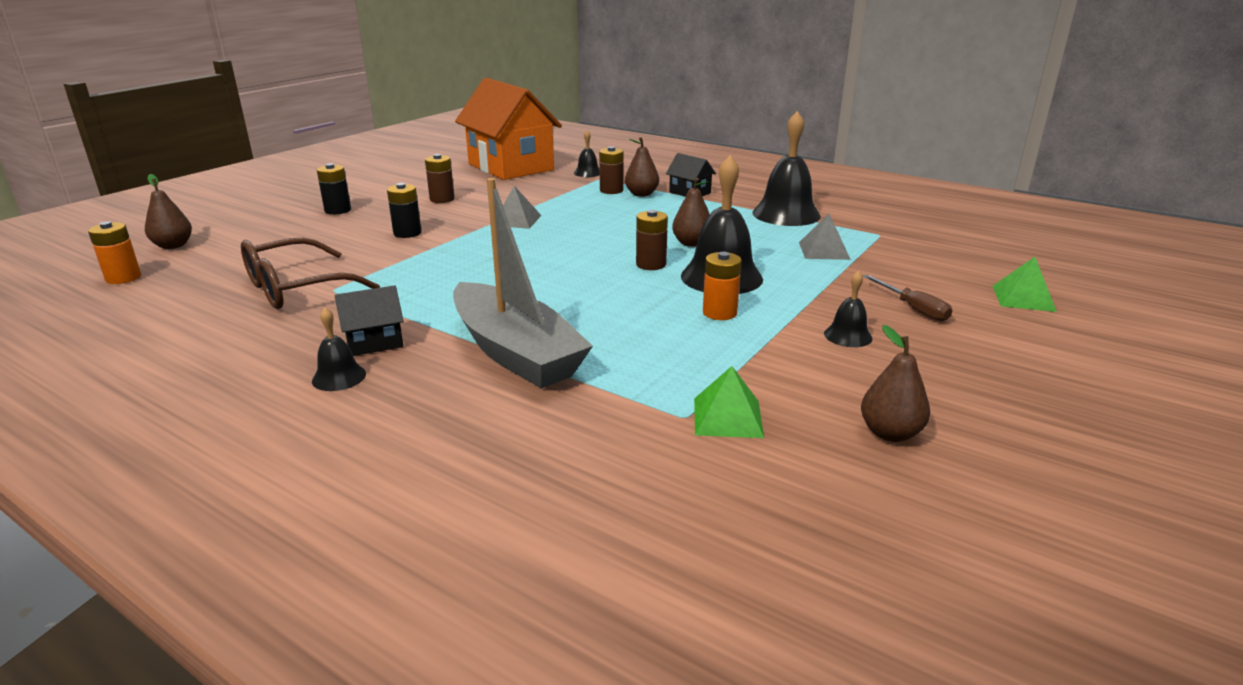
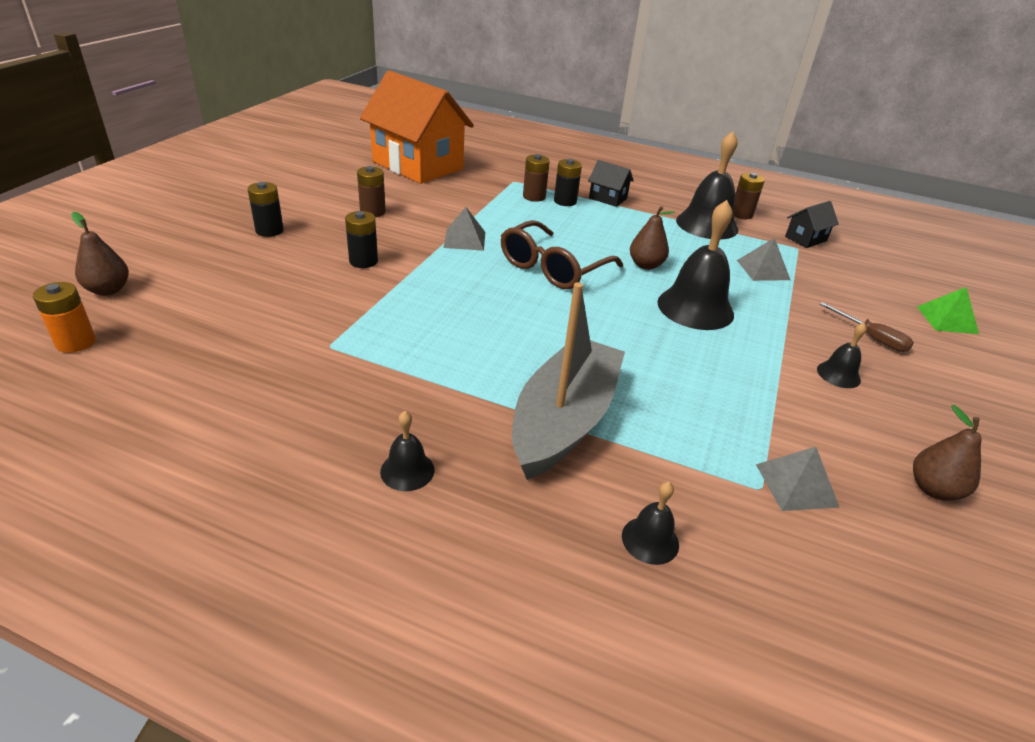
camera: 15 degrees left, 10 degrees up
(296, 289) = (288, 347): brown glasses -> brown glasses (552, 268)
(374, 342) = (416, 418): black house -> black house (805, 239)
(515, 353) = (564, 420): grey boat -> grey boat turned 105 degrees counterclockwise
(587, 173) = (498, 173): black bell -> black bell (650, 540)
(641, 194) = (565, 201): brown pear -> black battery
(651, 264) = (624, 294): brown battery -> brown battery (741, 214)
(719, 313) = (718, 353): orange battery -> none
(727, 417) = (796, 485): green pyramid -> grey pyramid

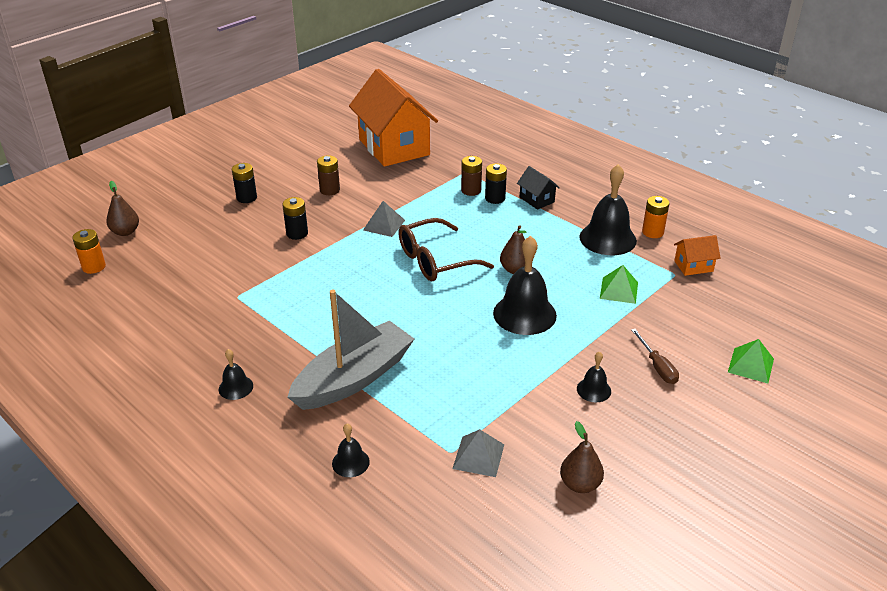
camera: 25 degrees right, 0 degrees up
(741, 214) = (652, 232): brown battery -> orange battery
(763, 270) = (619, 290): grey pyramid -> green pyramid
(805, 239) = (693, 266): black house -> orange house

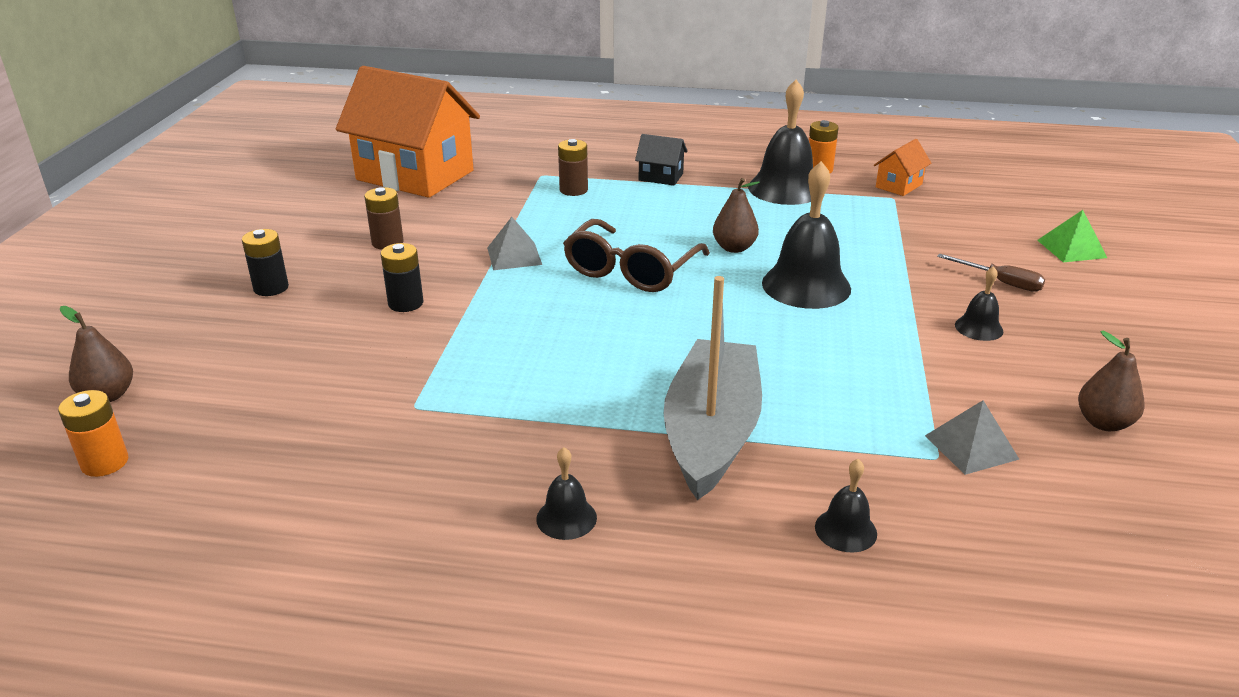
camera: 35 degrees left, 5 degrees down
(495, 198) = (612, 189): black battery -> none
(619, 290) = (864, 229): green pyramid -> none

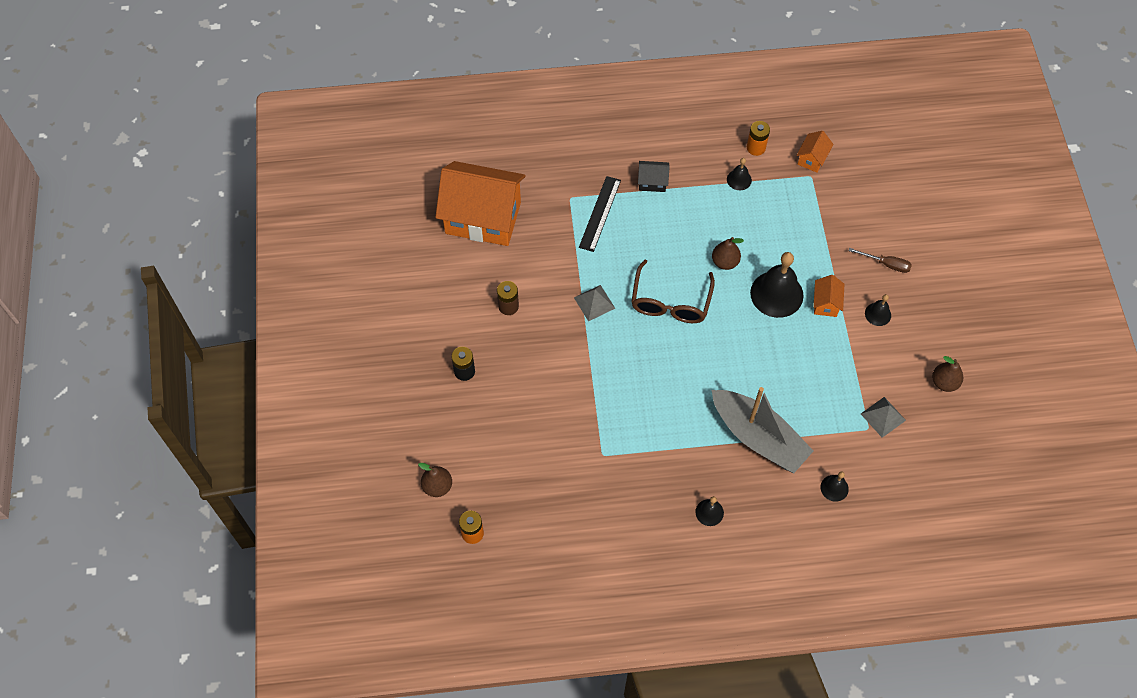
camera: 15 degrees left, 30 degrees up
(405, 303) = (553, 367): black battery -> none
(573, 190) = (600, 213): brown battery -> black ruler
(712, 433) = (758, 437): grey boat -> grey boat turned 135 degrees clockwise
(785, 188) = (739, 179): black bell -> black bell, size x0.49
(887, 305) = (826, 303): none -> orange house
(1071, 249) = (924, 216): green pyramid -> none

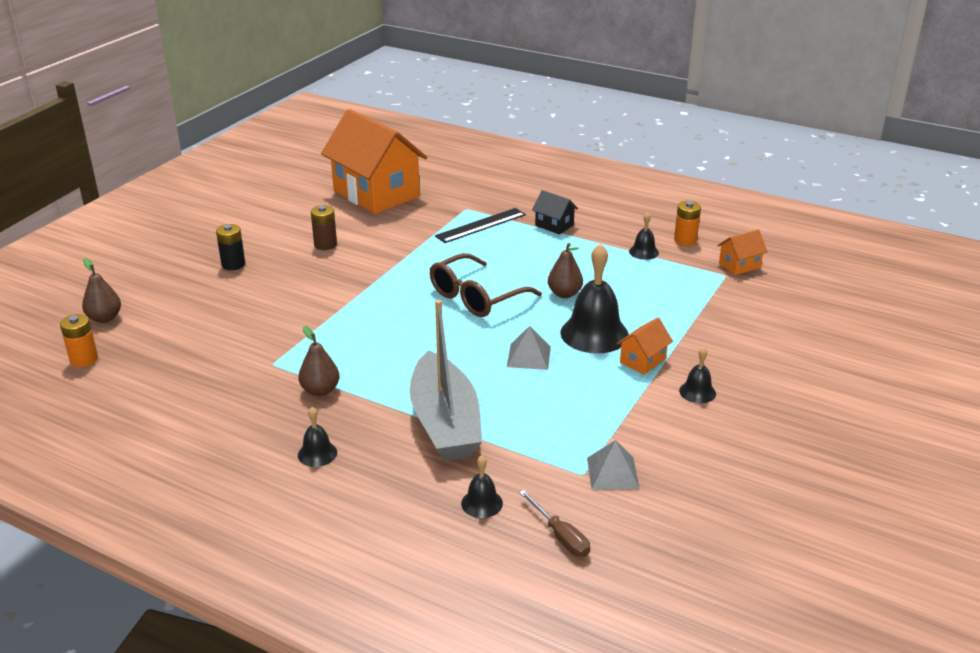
camera: 35 degrees right, 30 degrees down
(594, 303) = (403, 271): grey pyramid -> grey pyramid (528, 356)
(886, 264) = (748, 361): brown screwdriver -> brown screwdriver (560, 536)
(944, 382) = (726, 479): brown pear -> brown pear (320, 390)

